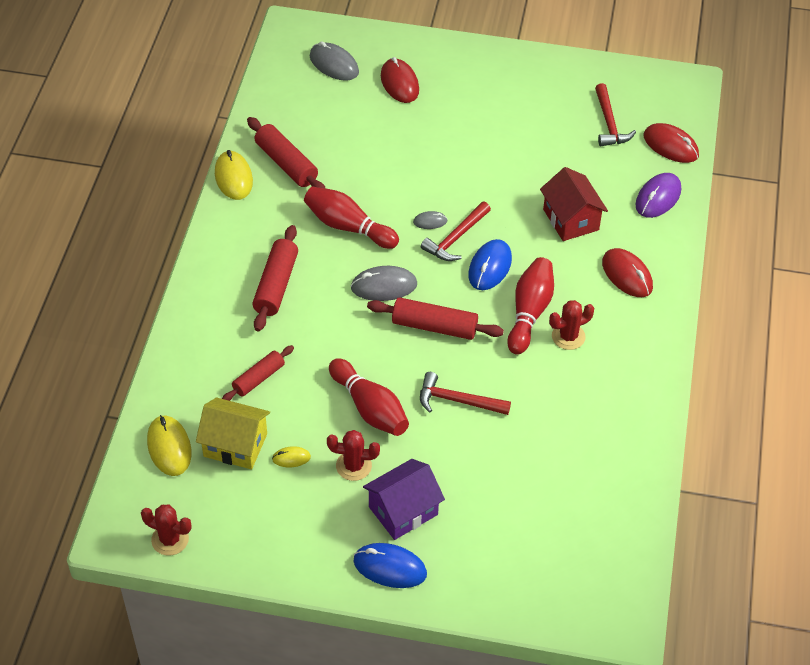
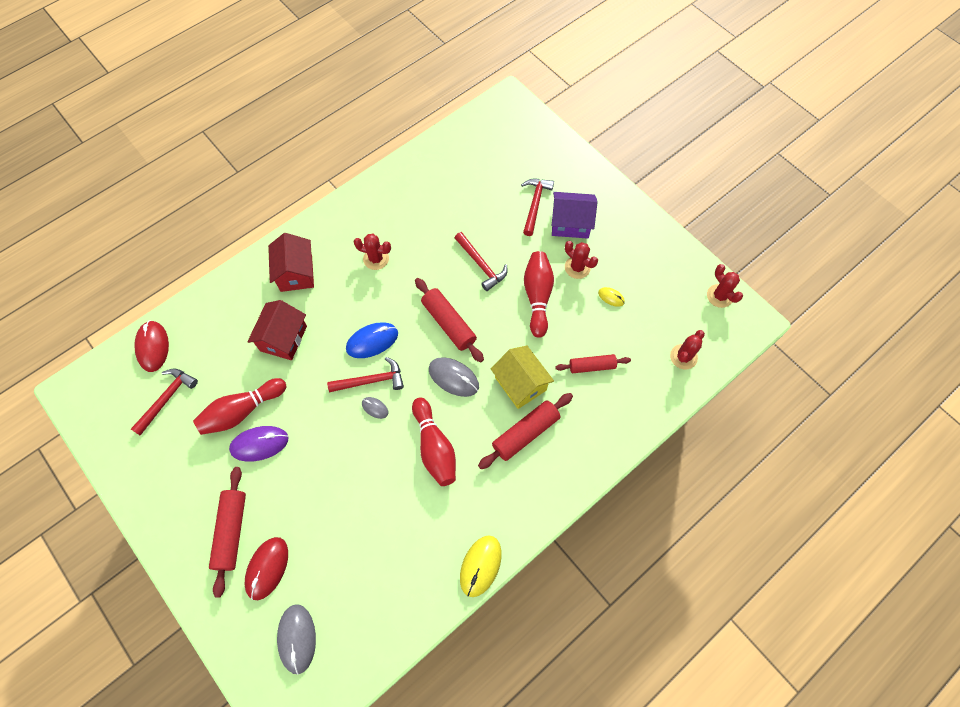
camera: 140 degrees left, 15 degrees up
(169, 447) = (683, 357): yellow mouse -> red cactus
(235, 445) = (639, 329): yellow house -> yellow house (520, 384)
(286, 163) = (428, 548): red rolling pin -> red rolling pin (231, 531)
(390, 567) = (603, 199): blue mouse -> none
(463, 506) = (535, 204): none -> red hammer
(529, 312) = (381, 291): red bowling pin -> red bowling pin (242, 411)
(627, 275) = (296, 273): red mouse -> red house
(658, 198) = (211, 313): purple mouse -> purple mouse (259, 444)

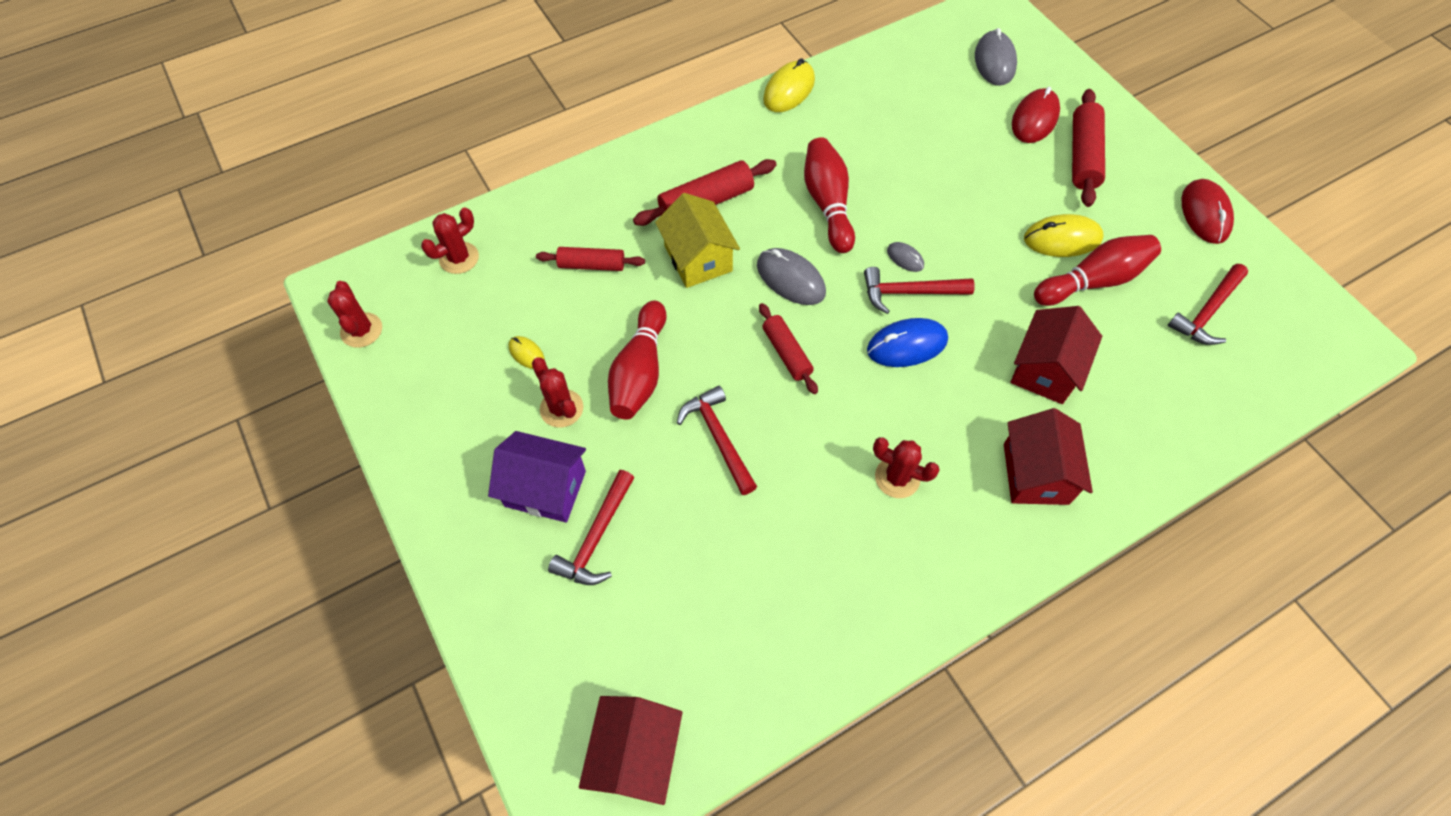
camera: 170 degrees left, 5 degrees down
(153, 347) = (1251, 388): red mouse -> red mouse (1205, 214)
(259, 444) = (1062, 239): purple mouse -> yellow mouse
(449, 323) = (786, 353): red rolling pin -> red rolling pin, size x0.66
(490, 123) = (635, 754): none -> red house

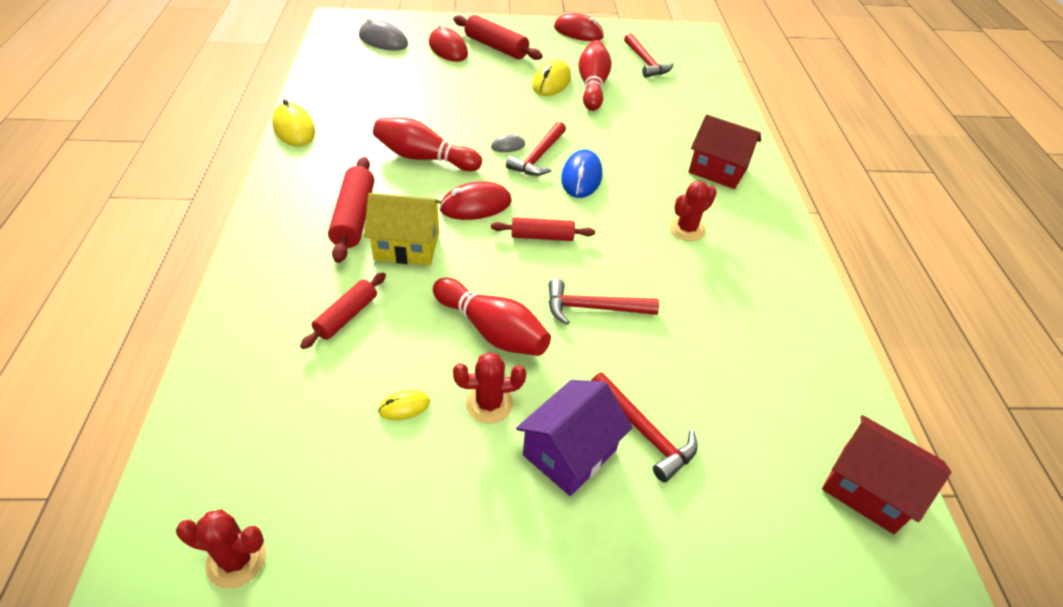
camera: 65 degrees left, 15 degrees down
(459, 258) = (231, 419): red cactus -> none
(790, 279) = (476, 205): grey mouse -> red mouse
(1045, 370) = (644, 132): red house -> none

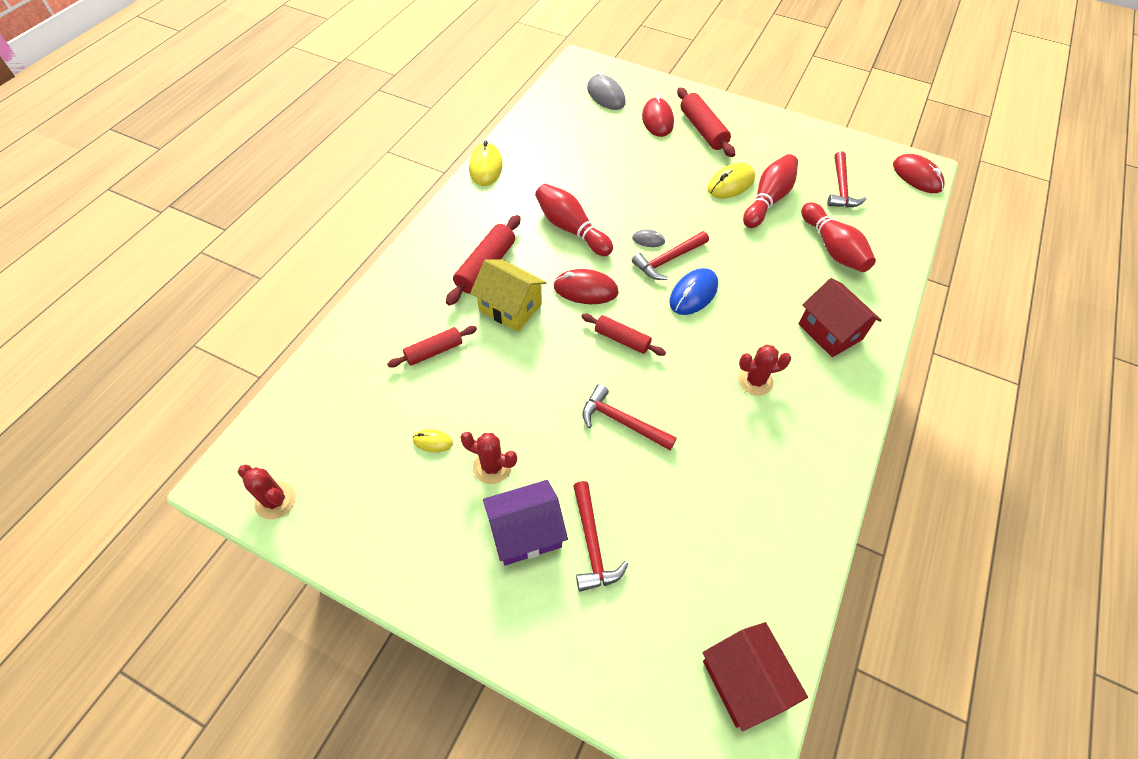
camera: 30 degrees right, 10 degrees up
(492, 330) = (530, 407): red bowling pin -> red bowling pin (832, 248)
(578, 32) = (794, 133): red mouse -> red mouse (917, 176)

